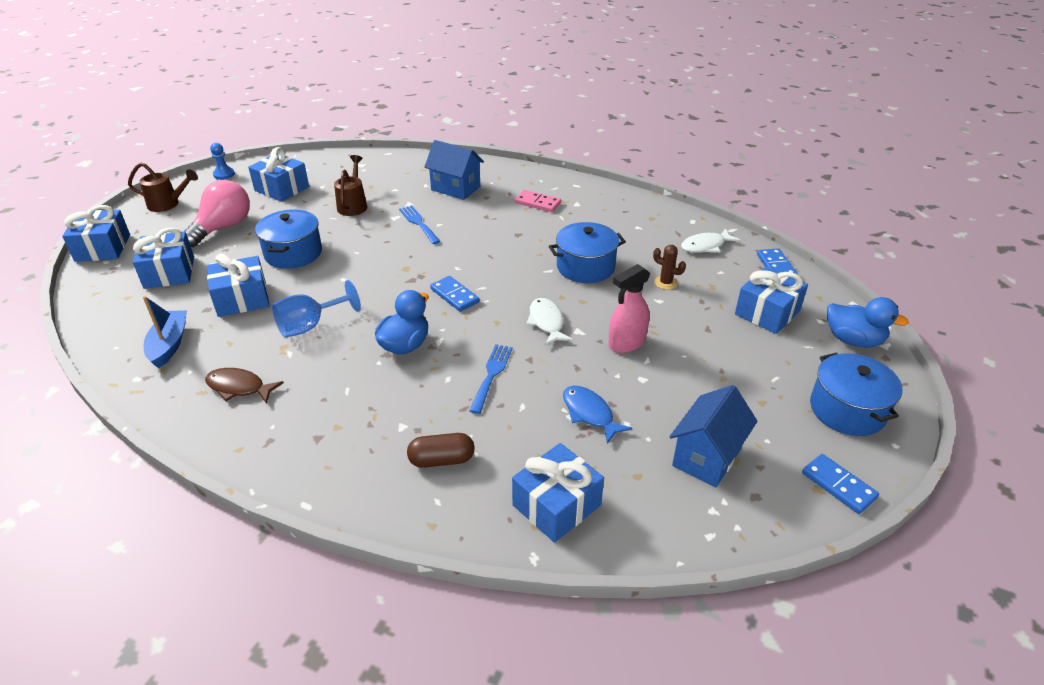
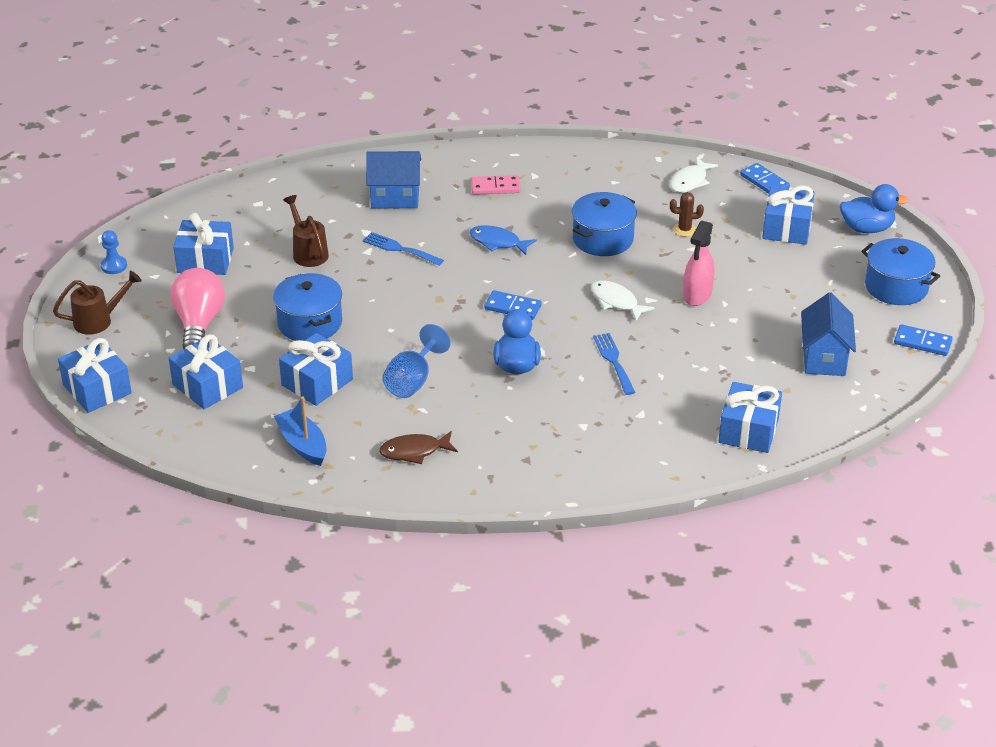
camera: 30 degrees left, 0 degrees up
(442, 460) = (638, 435): brown capsule -> none
(589, 413) = (716, 360): blue fish -> blue fish (498, 242)

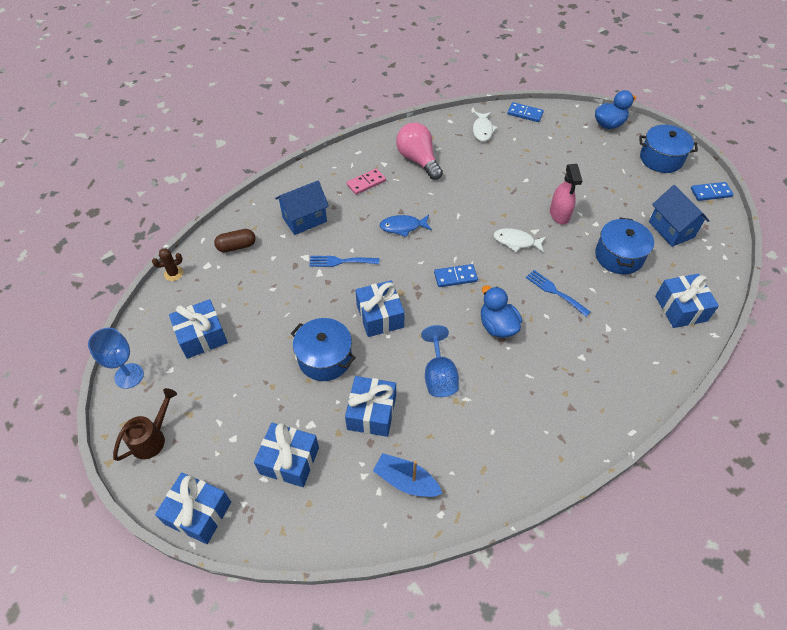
camera: 30 degrees left, 15 degrees up
(114, 266) = (129, 376): blue pawn -> blue goblet
(199, 323) = (239, 400): pink light bulb -> pink light bulb (418, 160)
(302, 197) = (237, 246): none -> brown capsule
(308, 252) = (276, 293): brown watering can -> none
(414, 451) = (491, 442): brown fish -> none
(603, 239) = (467, 195): blue pot -> blue pot (619, 256)
(684, 230) = (510, 167): brown cactus -> brown cactus (173, 273)
(786, 228) = (566, 142): blue gift -> blue gift (380, 316)

